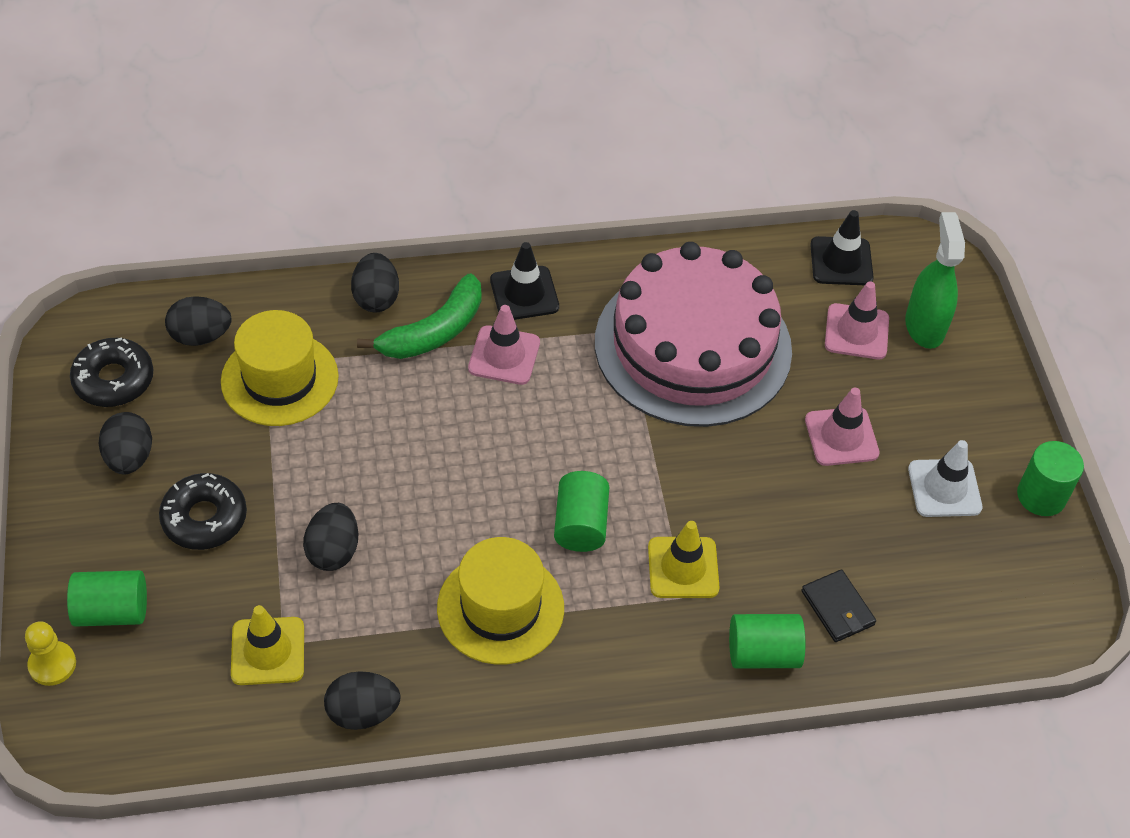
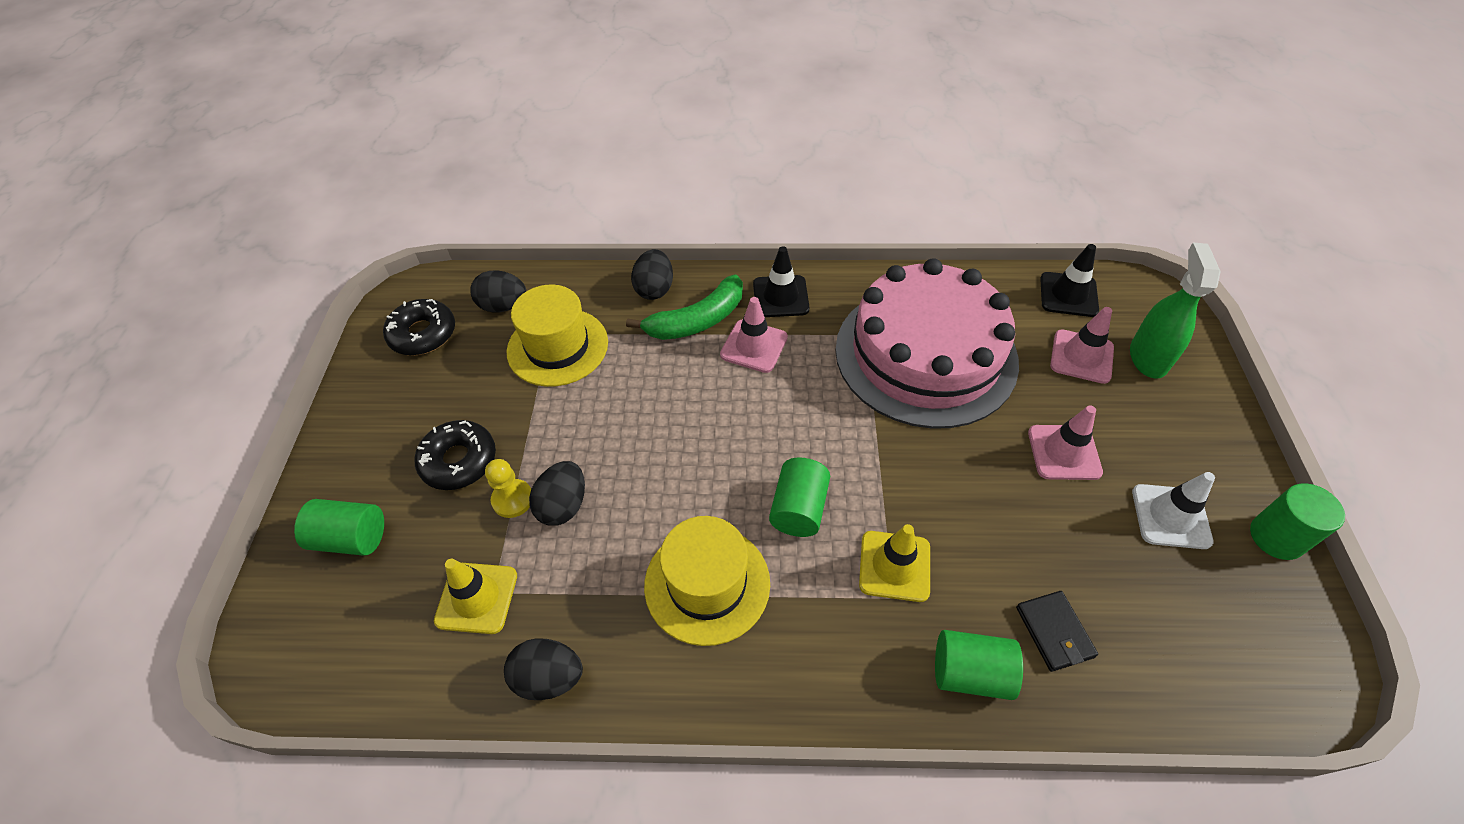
camera: 15 degrees right, 0 degrees up
(52, 664) = (281, 583): yellow pawn -> yellow pawn (512, 499)
(129, 458) = (413, 400): black egg -> none

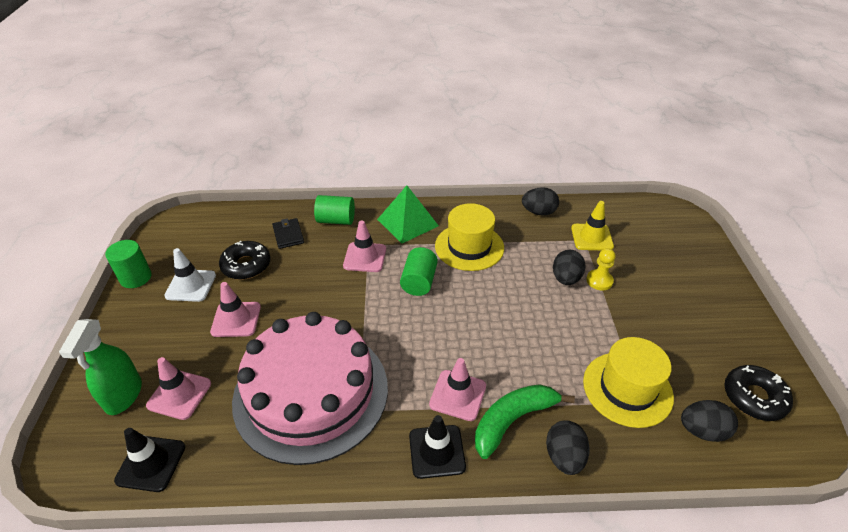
camera: 175 degrees right, 10 degrees down
(351, 538) = (683, 259): green cylinder -> none
(459, 461) = (649, 300): black donut -> black donut (246, 265)
(822, 658) = (407, 222): none -> green pyramid
(894, 566) = (365, 257): yellow traffic cone -> pink traffic cone

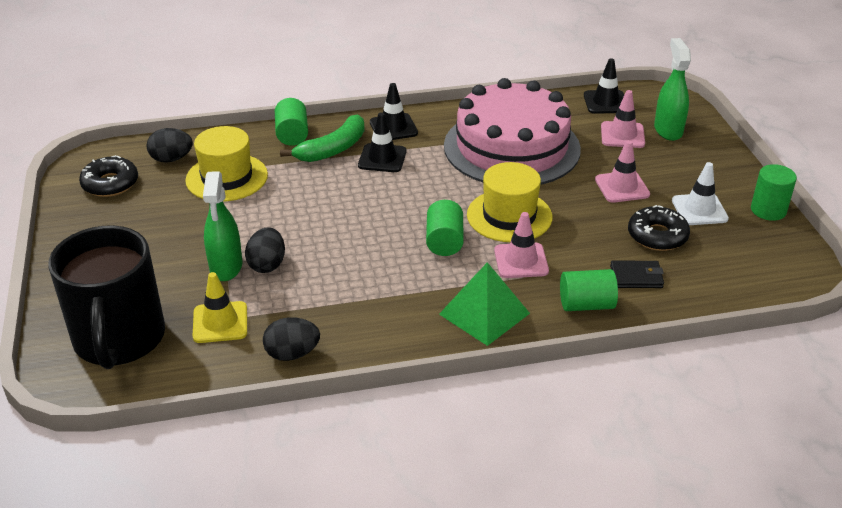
camera: 170 degrees right, 5 degrees down
(288, 235) = (636, 277): black wallet -> black wallet turned 60 degrees counterclockwise
(458, 395) = (382, 158): pink traffic cone -> black traffic cone
(469, 247) = (391, 289): yellow hat -> yellow hat (509, 216)
(564, 457) = (292, 135): black egg -> green cylinder
(599, 281) = (226, 267): yellow pawn -> green spray bottle
(659, 234) = (119, 340): none -> black mug

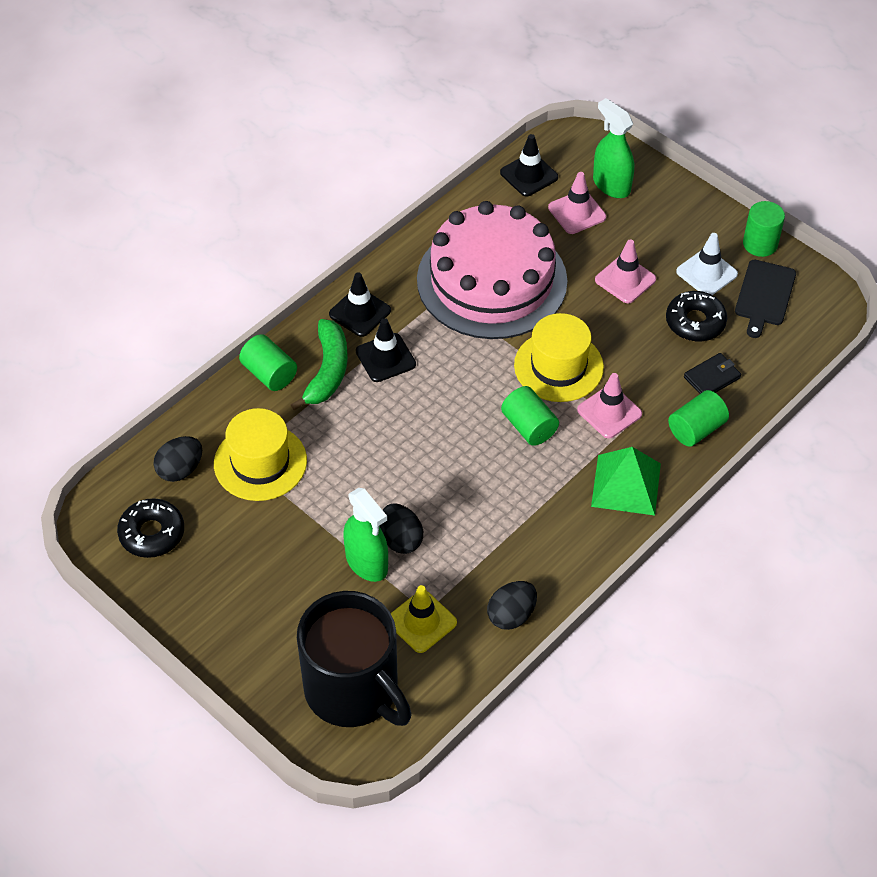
camera: 35 degrees left, 15 degrees up
(740, 244) = (764, 296): none -> black cutting board

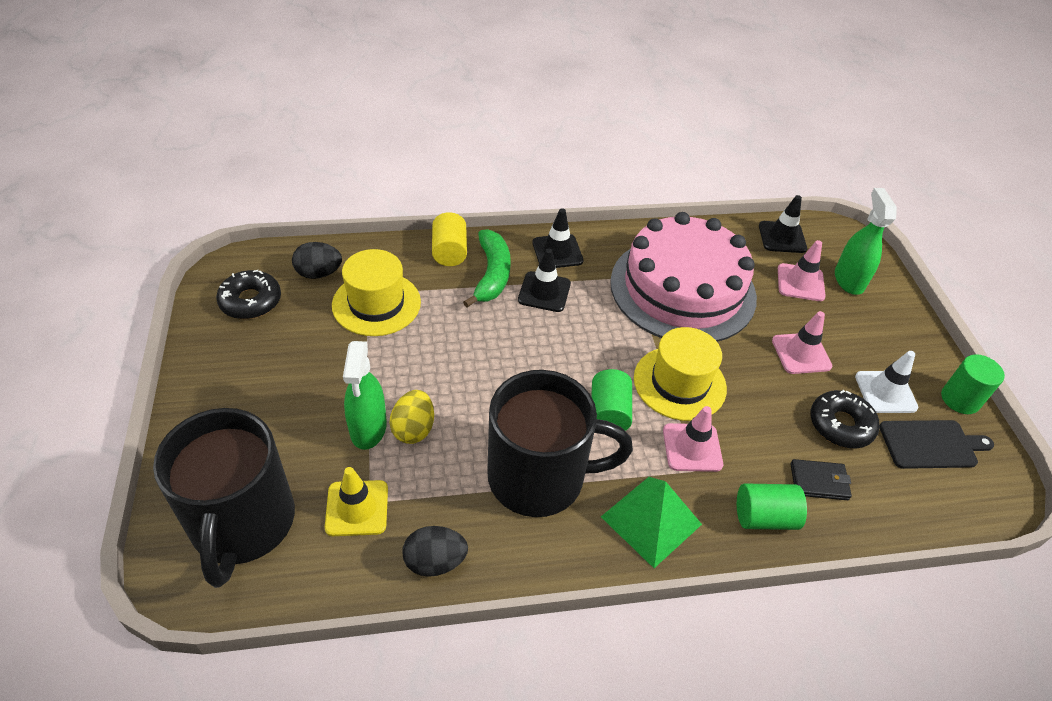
camera: 35 degrees right, 5 degrees down
(269, 374) = (449, 252): green cylinder -> yellow cylinder
(327, 371) = (491, 275): green banana -> green banana turned 45 degrees counterclockwise
(401, 539) = (413, 429): black egg -> yellow egg
(525, 509) = (540, 477): none -> black mug
(764, 296) = (931, 444): black cutting board -> black cutting board turned 150 degrees counterclockwise

